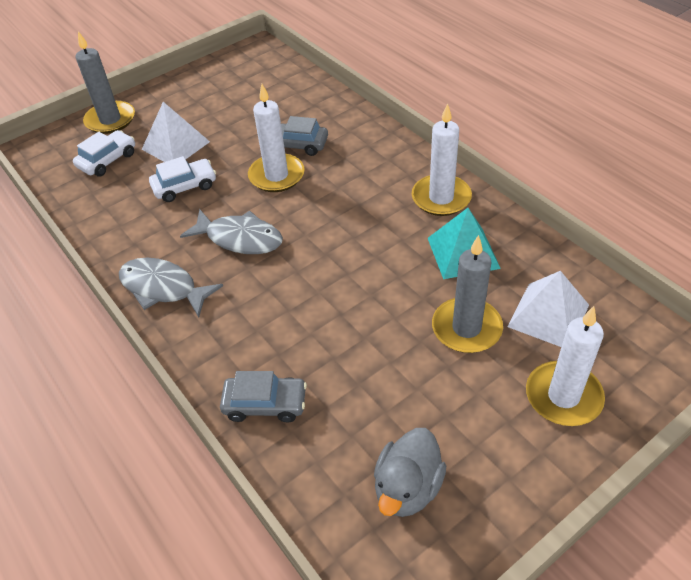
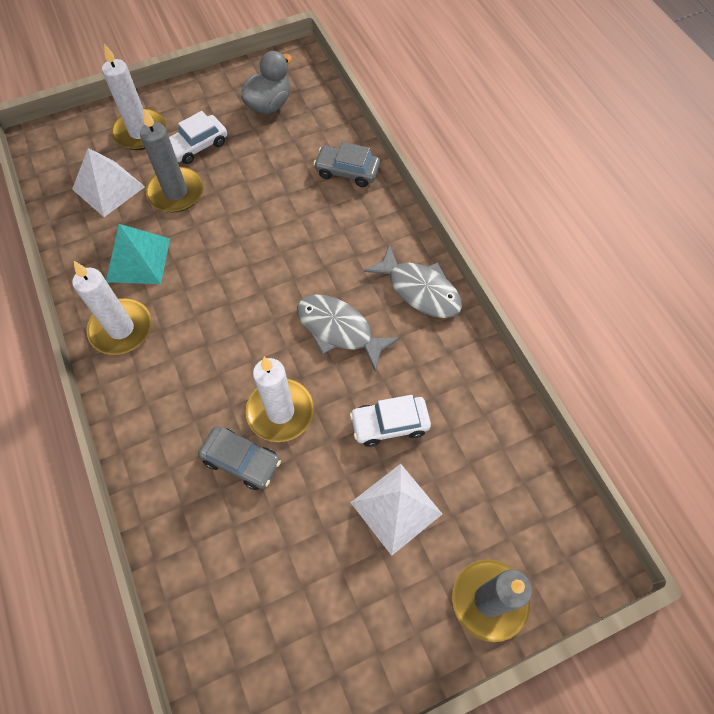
camera: 170 degrees left, 15 degrees up
(107, 160) = (487, 504): white car -> white car (197, 146)

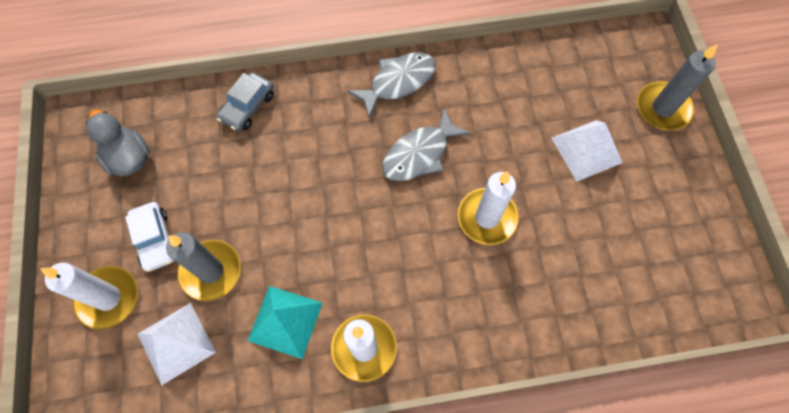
camera: 75 degrees left, 5 degrees up
(241, 461) = (525, 258): grey car -> none
(389, 424) = (516, 137): white car -> none

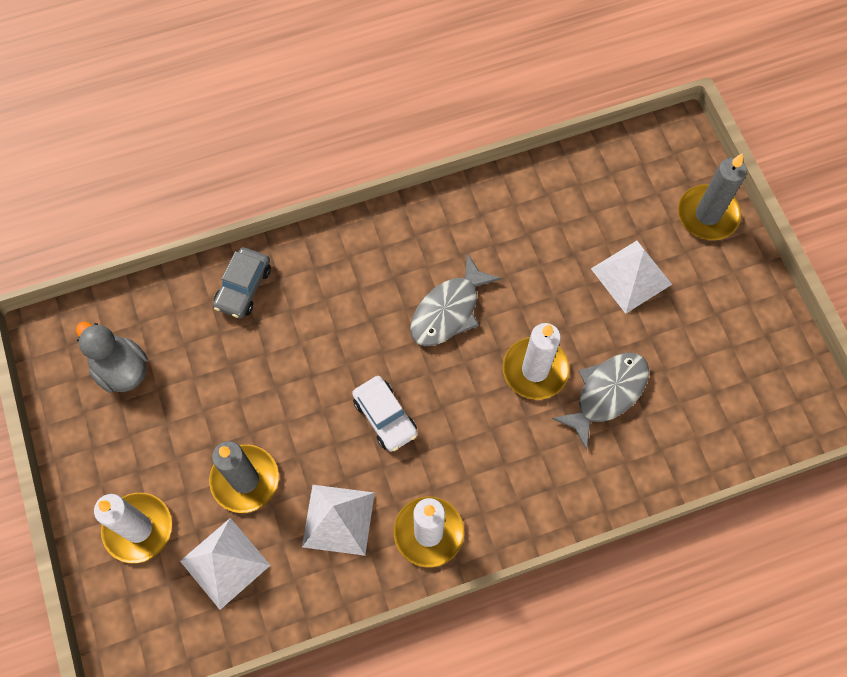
camera: 10 degrees left, 0 degrees up
(155, 239) = (174, 456): white car -> white car (385, 417)
(285, 321) = (338, 519): turquoise pyramid -> white pyramid
(398, 82) = (409, 231): grey fish -> grey fish (607, 393)

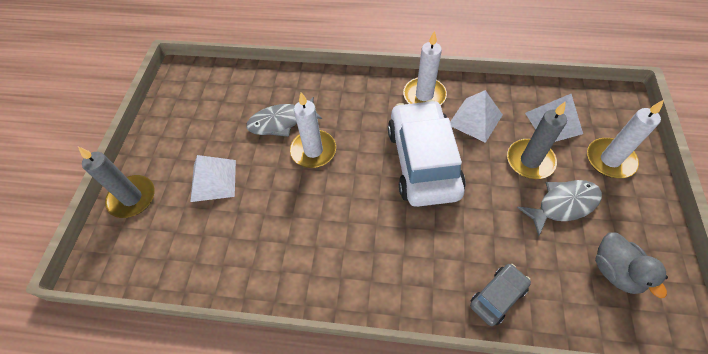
camera: 150 degrees left, 10 degrees down
(385, 417) = (423, 161): white car -> white car, size x2.13
(448, 310) = (346, 209): grey fish -> grey fish (563, 205)

